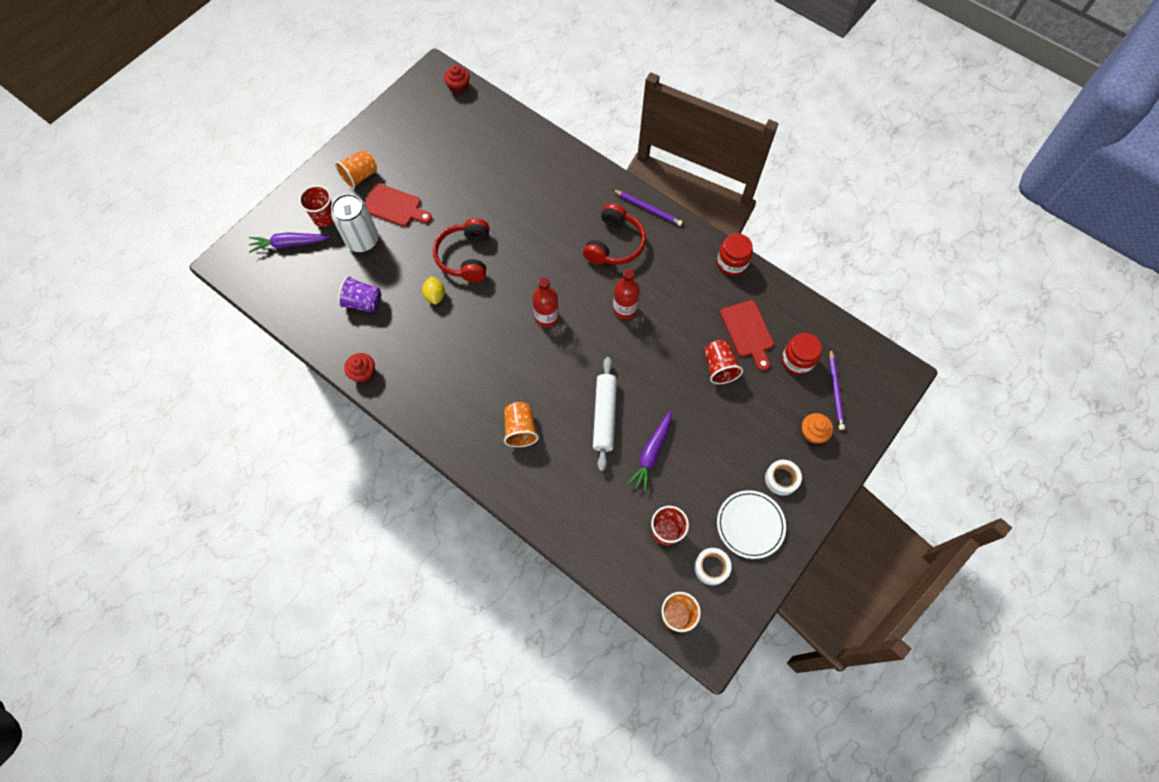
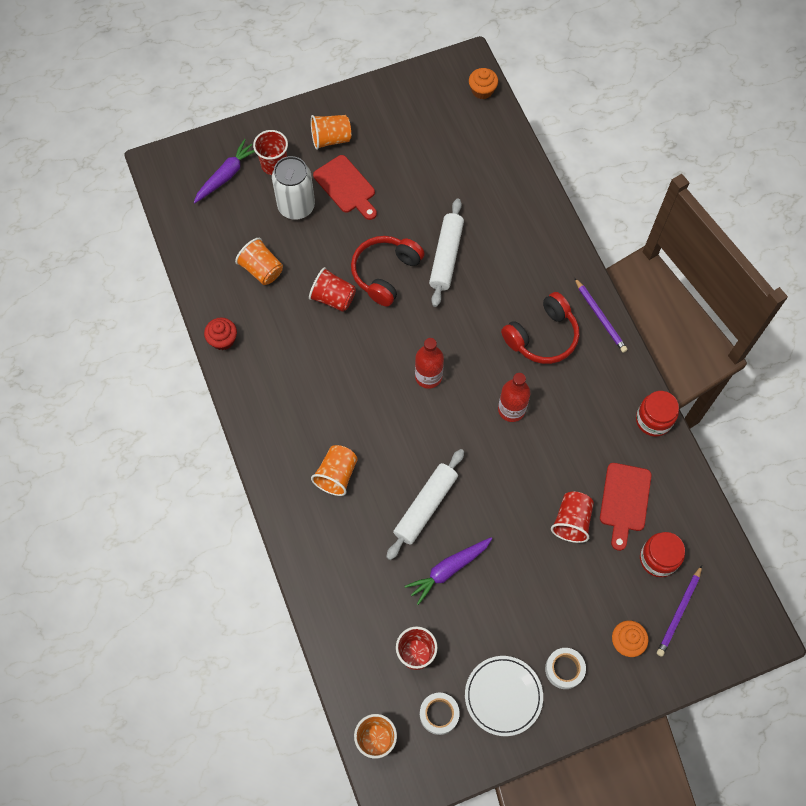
camera: 30 degrees right, 0 degrees up
(289, 244) = (226, 175): purple carrot -> purple carrot turned 105 degrees clockwise
(363, 302) = (262, 270): purple cup -> orange cup
(435, 295) = (333, 298): yellow lemon -> red cup
(458, 87) = (482, 90): red cupcake -> orange cupcake
(505, 221) = (446, 257): none -> white rolling pin

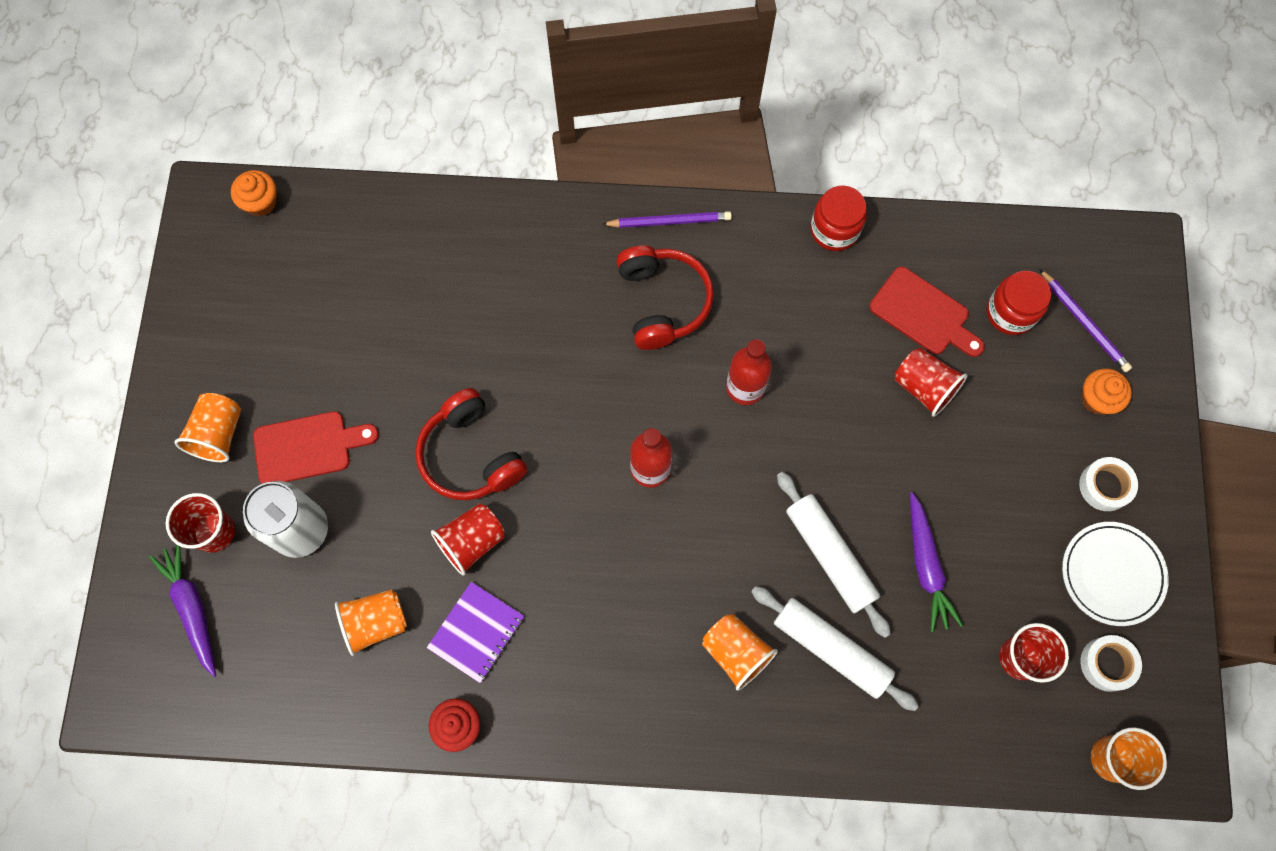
camera: 65 degrees left, 5 degrees up
(281, 325) = (476, 632): none -> purple notebook
(446, 257) = (487, 365): white rolling pin -> white rolling pin (831, 649)

